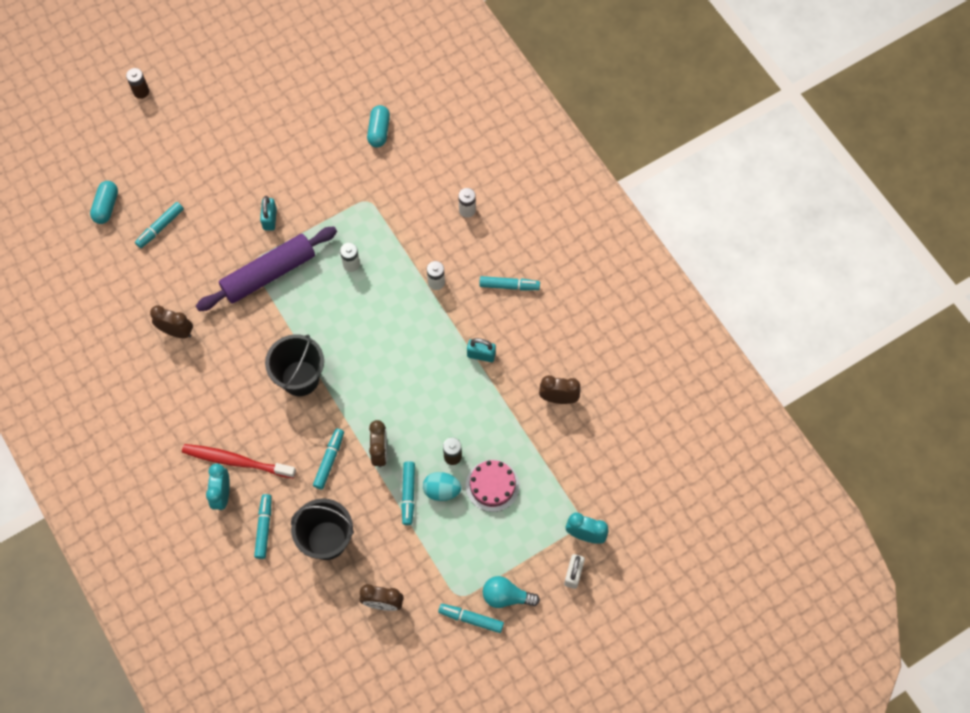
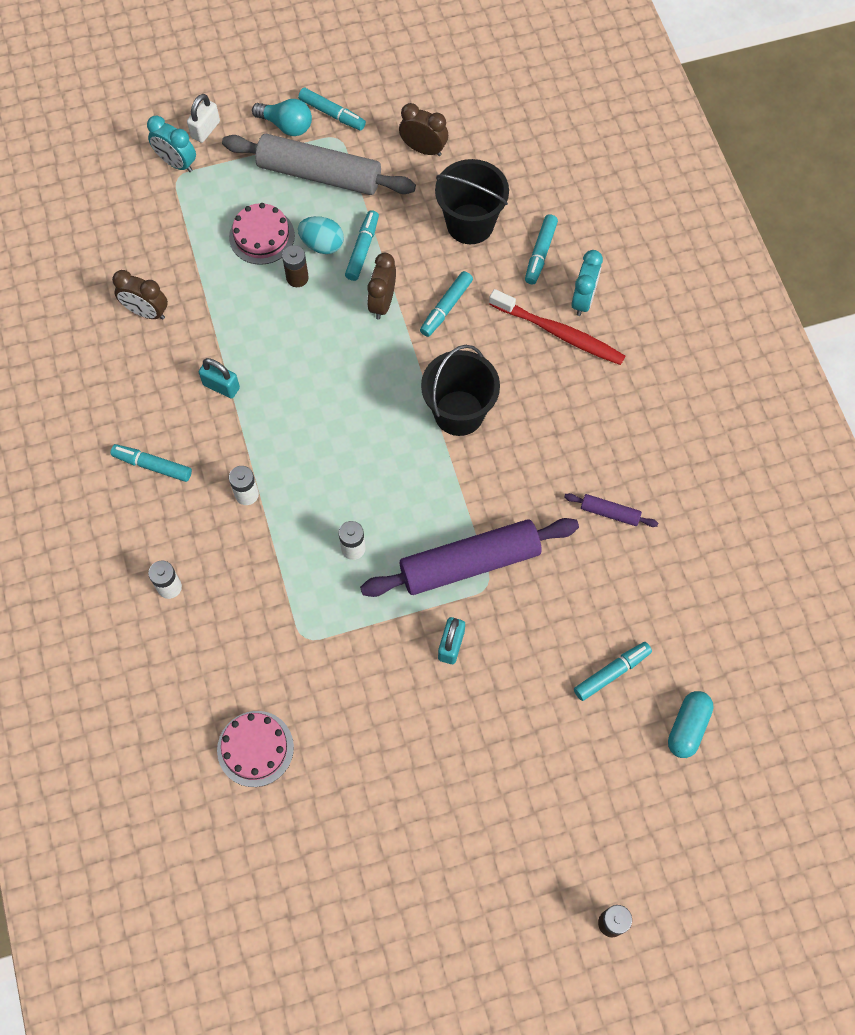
camera: 165 degrees left, 0 degrees up
(176, 332) = (610, 513): brown clock -> purple rolling pin
(379, 131) = (255, 748): turquoise capsule -> pink cake
(464, 555) = (319, 174): none -> grey rolling pin

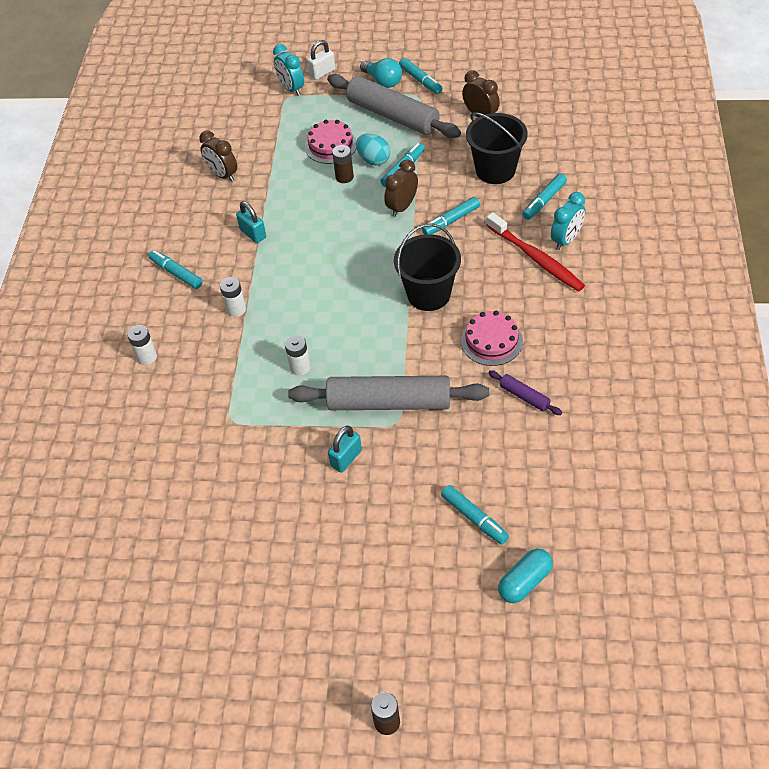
camera: 25 degrees right, 15 degrees down
(255, 748) = (154, 489): pink cake -> pink cake (491, 341)
(470, 563) = (389, 402): purple rolling pin -> grey rolling pin
(612, 673) = (474, 518): turquoise marker -> turquoise marker turned 60 degrees clockwise

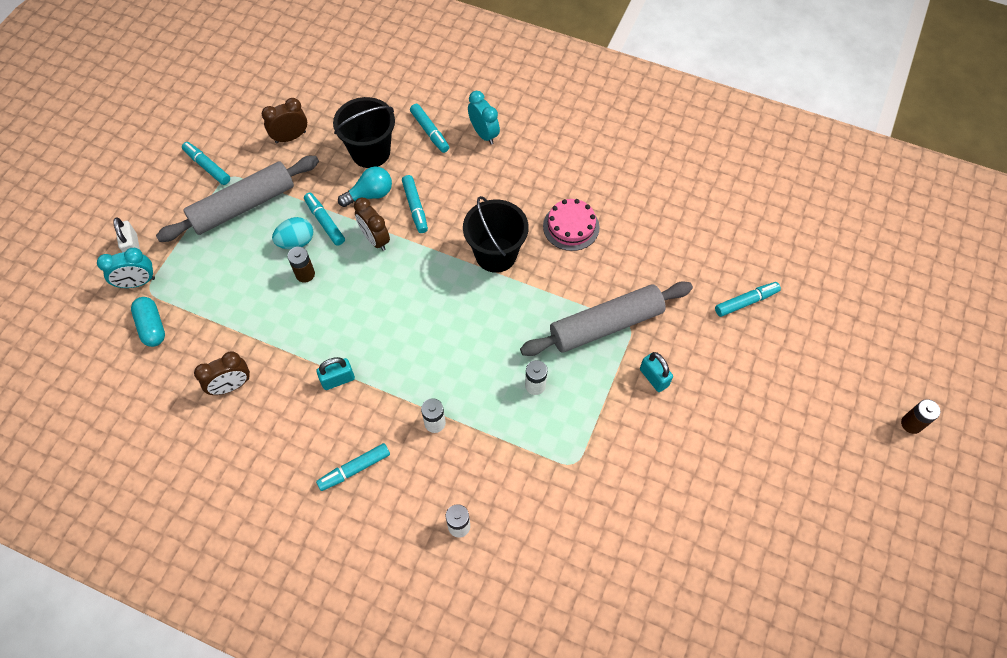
camera: 75 degrees left, 10 degrees up
(331, 145) = (251, 272): pink cake -> none
(383, 81) = (185, 198): turquoise light bulb -> turquoise light bulb (370, 194)
(389, 402) = (606, 325): grey rolling pin -> grey rolling pin turned 45 degrees clockwise
(420, 80) = (207, 166): turquoise marker -> turquoise marker turned 120 degrees counterclockwise
(524, 396) = (639, 225): purple rolling pin -> none
(525, 582) = (813, 288): turquoise capsule -> turquoise capsule (152, 326)
(536, 258) = (493, 162): red toothbrush -> none

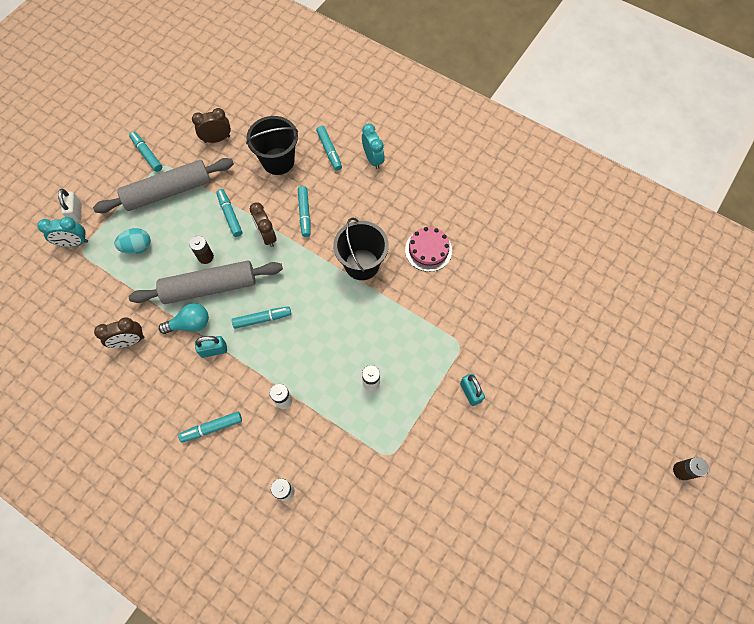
camera: 10 degrees right, 5 degrees up
(152, 326) = (78, 281): turquoise capsule -> none
(296, 242) = (204, 228): turquoise egg -> turquoise egg (137, 247)
(370, 194) = (270, 197): turquoise light bulb -> turquoise light bulb (190, 324)
(606, 325) = (440, 340): grey rolling pin -> grey rolling pin (210, 287)
(746, 302) = (561, 339): turquoise marker -> turquoise marker (262, 319)

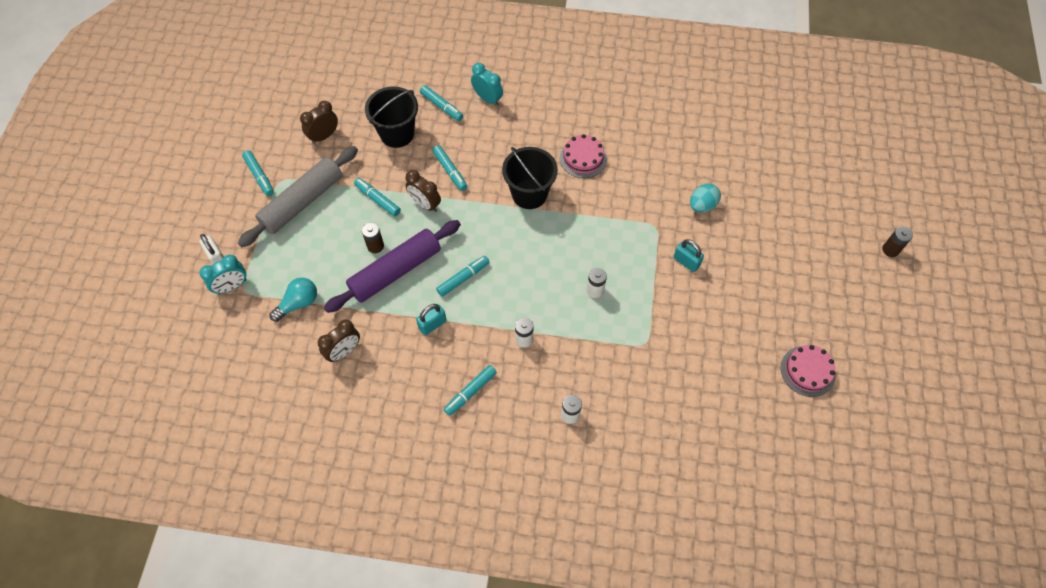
camera: 25 degrees left, 5 degrees down
(137, 247) = (301, 264): turquoise egg -> turquoise egg (702, 205)
(147, 154) = (259, 176): turquoise marker -> turquoise marker turned 150 degrees counterclockwise
(190, 324) = (395, 311): turquoise light bulb -> turquoise light bulb (298, 303)
(210, 287) = (395, 271): grey rolling pin -> purple rolling pin
(529, 556) = (807, 371): none -> pink cake

